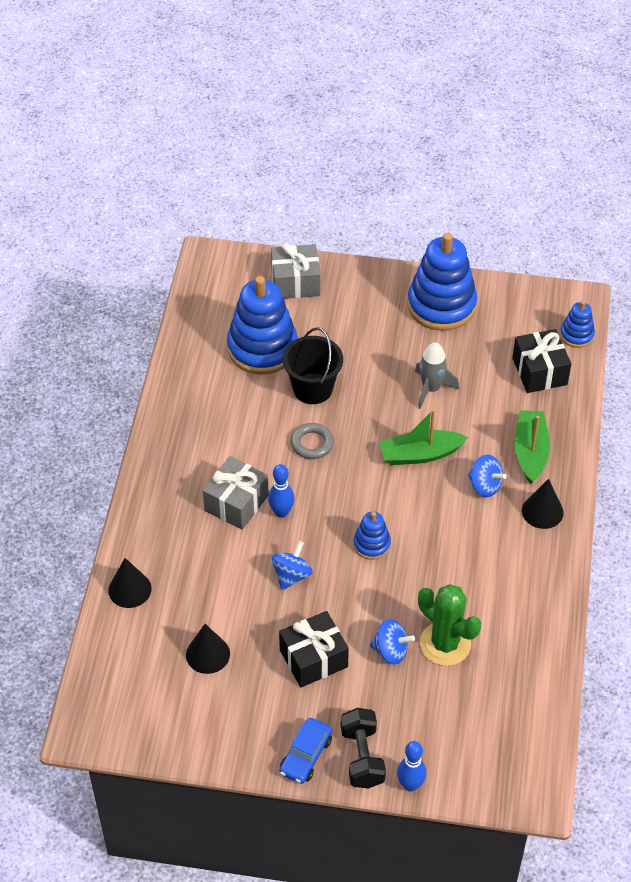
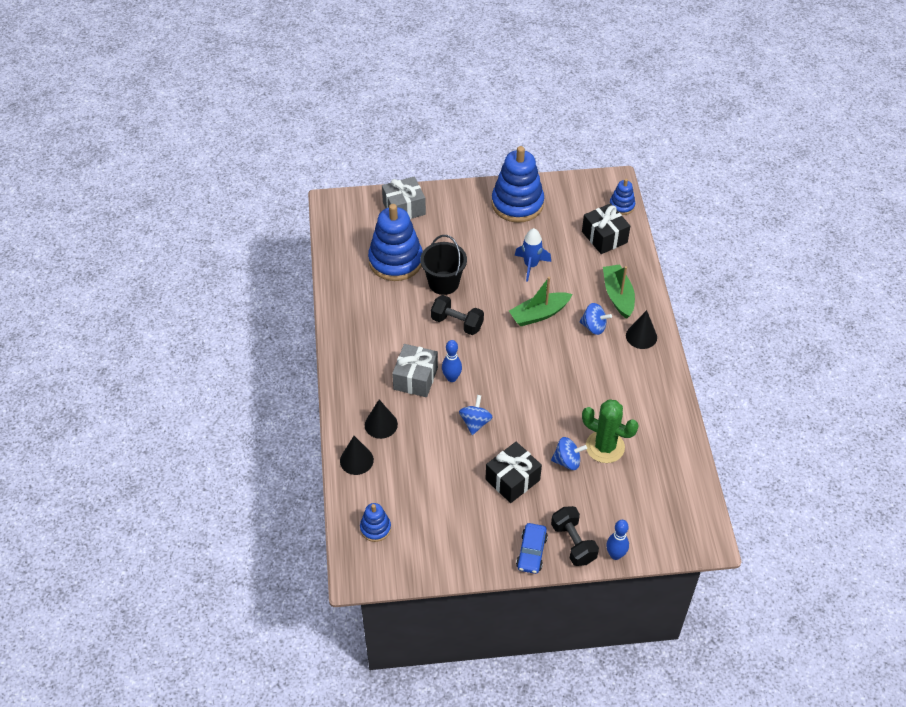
camera: 15 degrees left, 0 degrees up
(208, 654) = (432, 495): black cone -> black cone (381, 424)
(312, 443) = (457, 323): grey ring -> black dumbbell
(372, 544) = (526, 387): blue stacking toy -> blue stacking toy (375, 528)
(431, 389) = (531, 265): grey rocket -> blue rocket

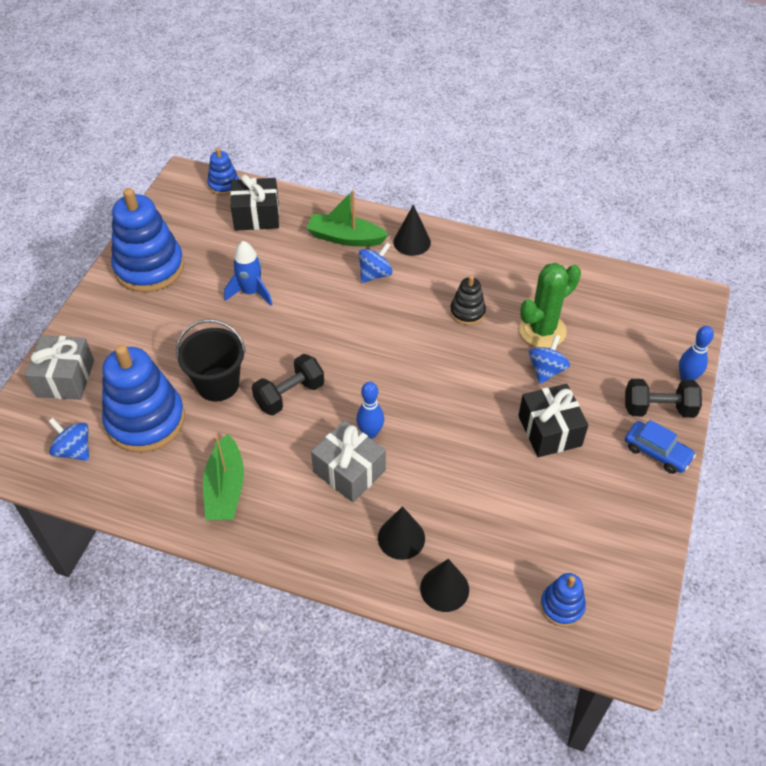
camera: 65 degrees left, 0 degrees up
(475, 422) = (450, 435): blue spinning top -> blue spinning top (74, 450)
(539, 314) = (327, 313): green boat -> green boat (225, 489)
(593, 394) = (467, 312): none -> black stacking toy

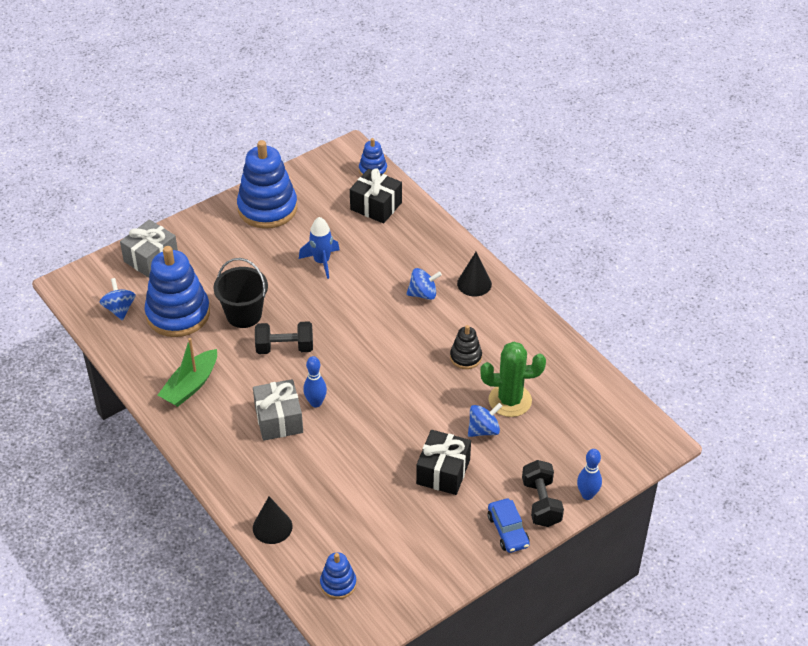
camera: 35 degrees right, 5 degrees down
(345, 238) = (426, 255): green boat -> none
(401, 538) = (273, 480): black cone -> none
(658, 409) = (541, 503): black dumbbell -> black dumbbell turned 45 degrees clockwise

